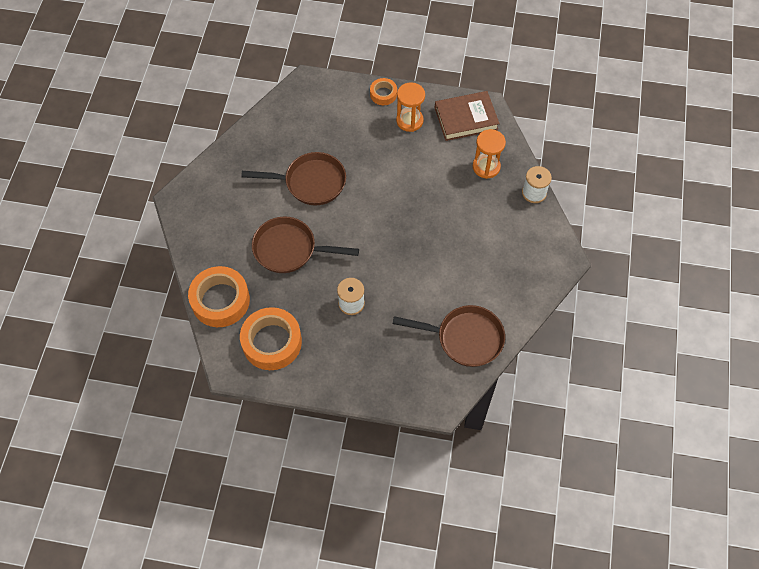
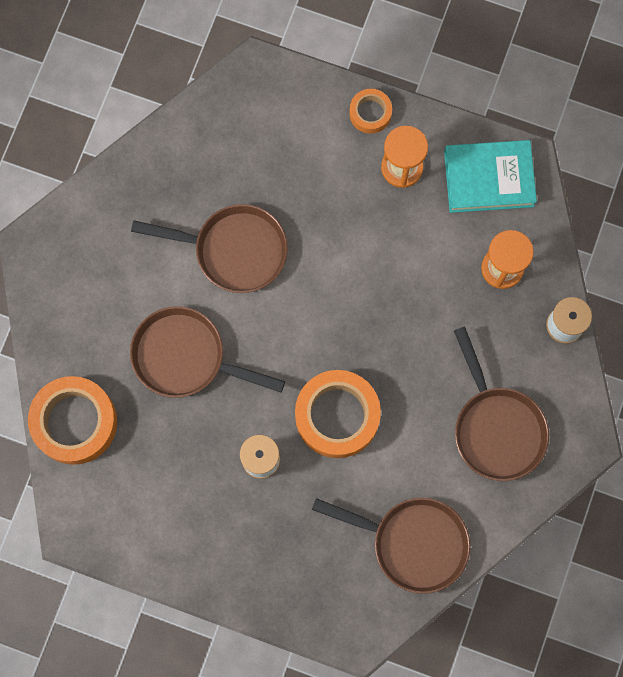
camera: 10 degrees right, 15 degrees up
(272, 342) = (138, 500): orange tape -> orange tape (337, 416)
(466, 118) = (489, 178): brown book -> turquoise book
(504, 259) = (496, 428): none -> brown pan

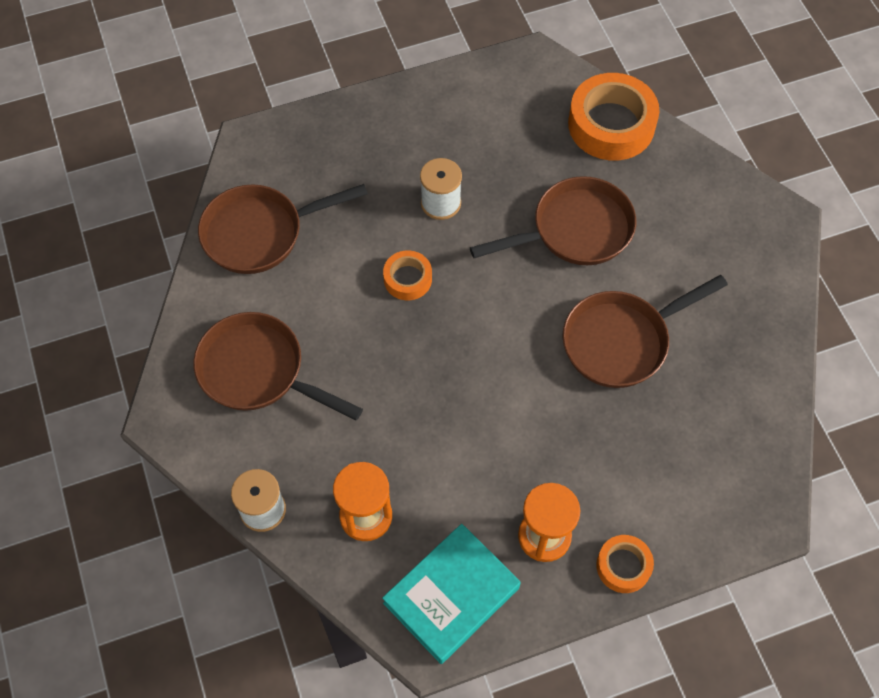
camera: 140 degrees right, 15 degrees down
(337, 416) = (407, 279): orange tape -> orange tape, size x0.52

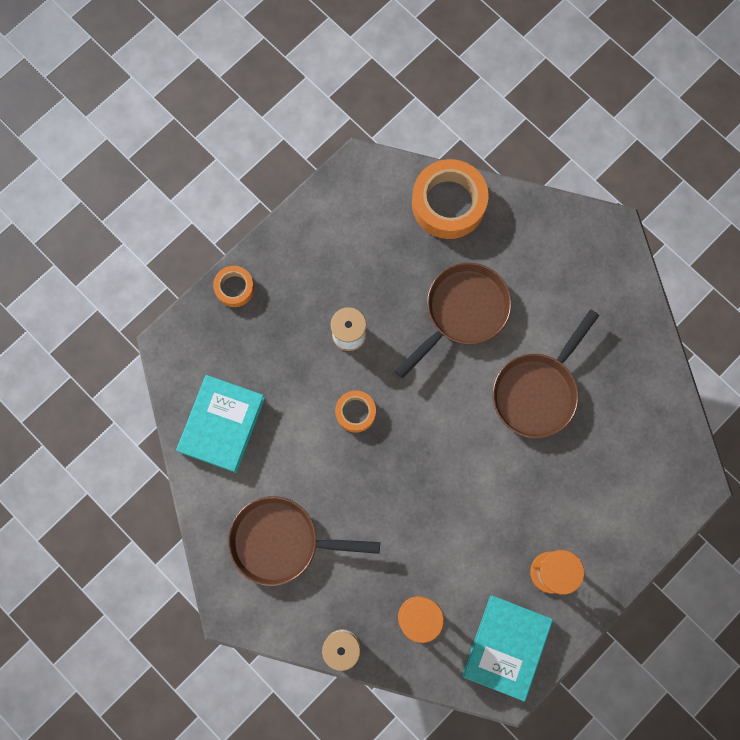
camera: 25 degrees left, 15 degrees up
(260, 233) = (222, 424): brown pan -> turquoise book
(623, 566) = (613, 568): orange tape -> orange tape (234, 288)

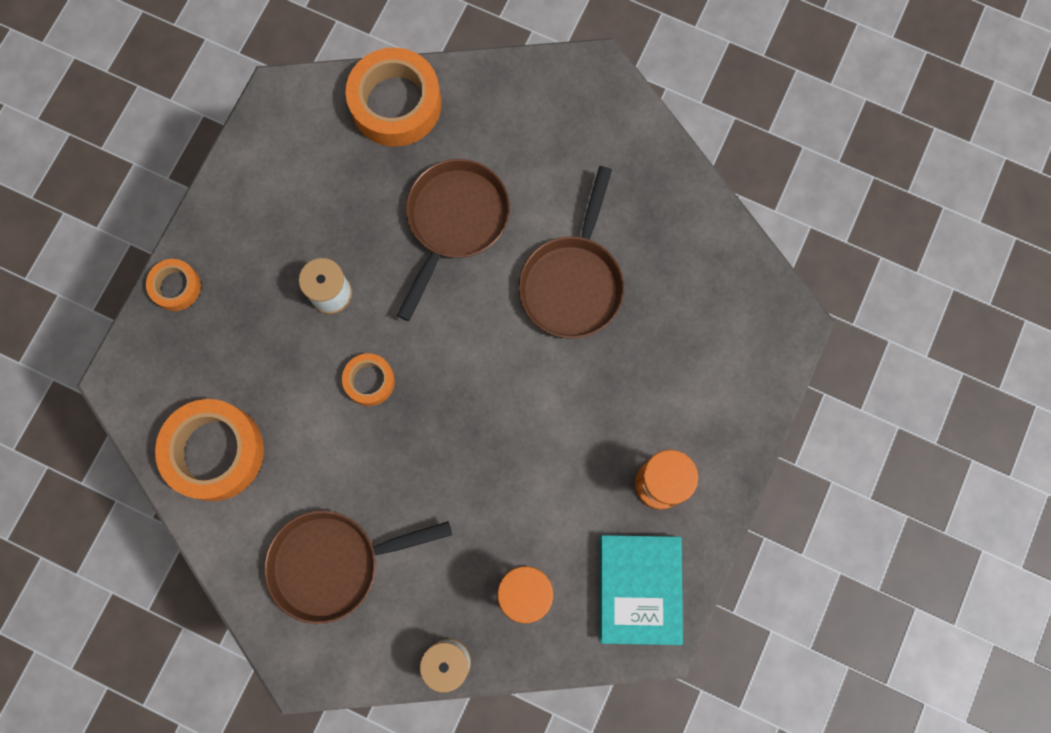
camera: 20 degrees left, 0 degrees up
(222, 424) = (215, 452): turquoise book -> orange tape

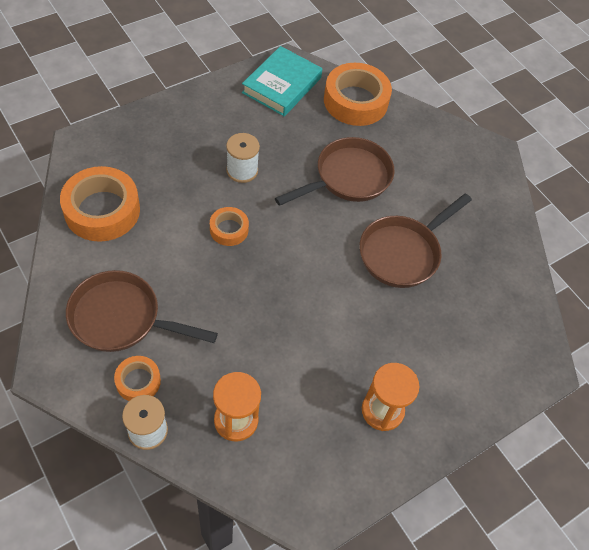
camera: 25 degrees right, 20 degrees down
(176, 287) = (153, 115): orange tape -> orange tape (138, 381)
(639, 589) = (320, 472): turquoise book -> turquoise book (282, 85)

